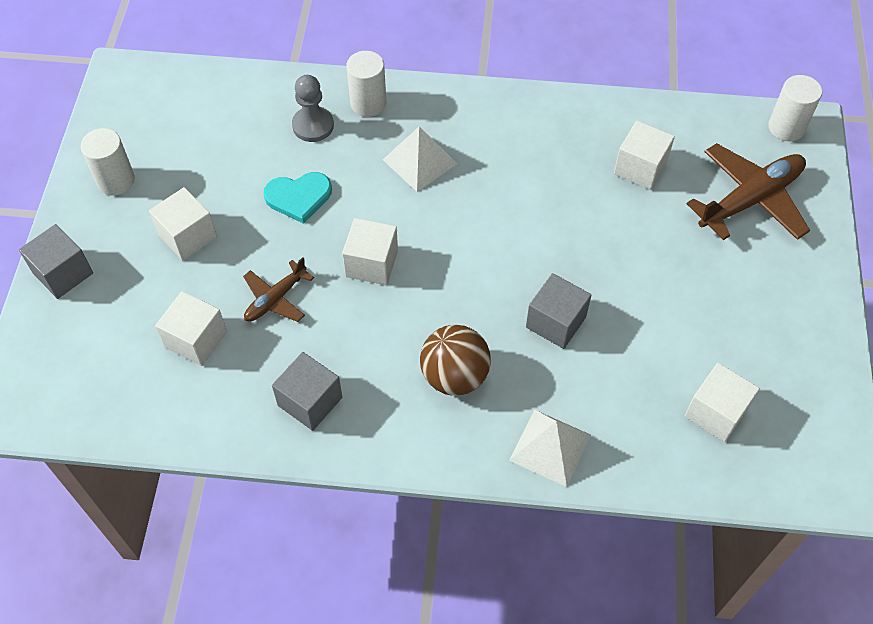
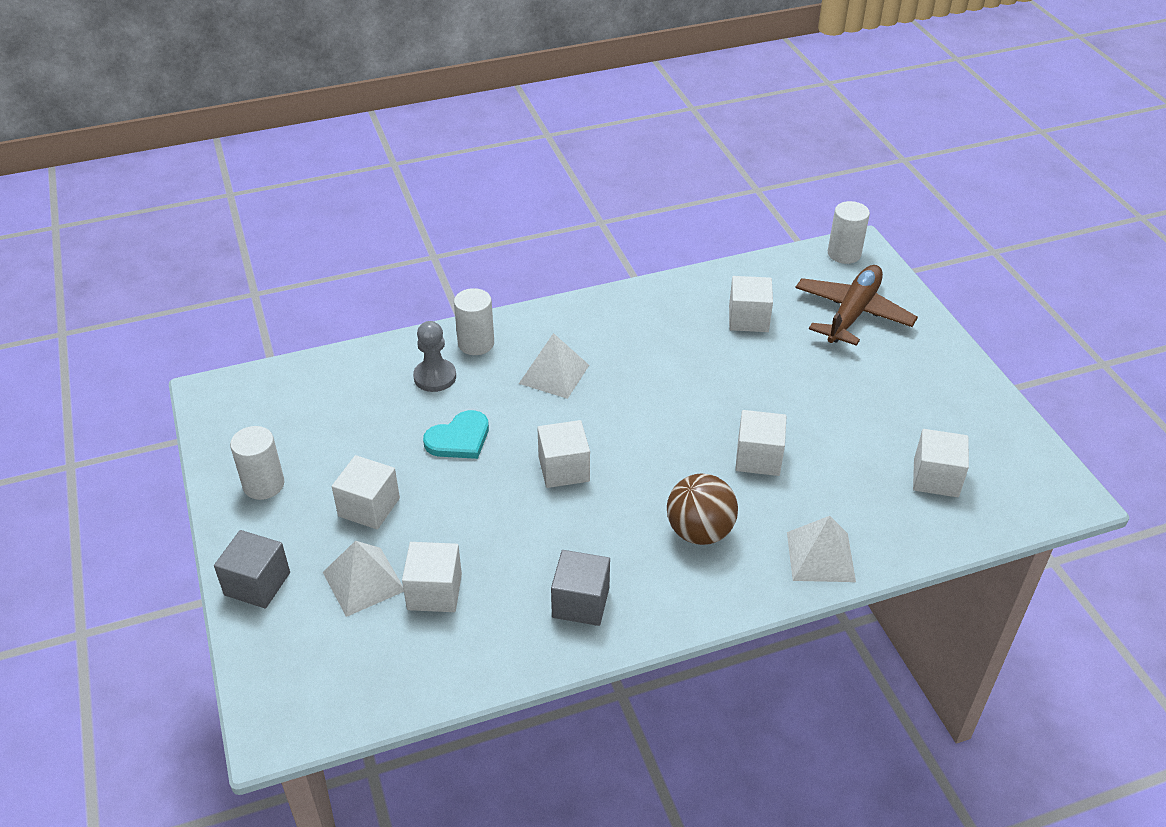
camera: 25 degrees left, 15 degrees down
(145, 305) = (363, 581): none -> white pyramid
(275, 299) = (491, 529): brown plane -> none
(556, 322) = (758, 458): grey cube -> white cube

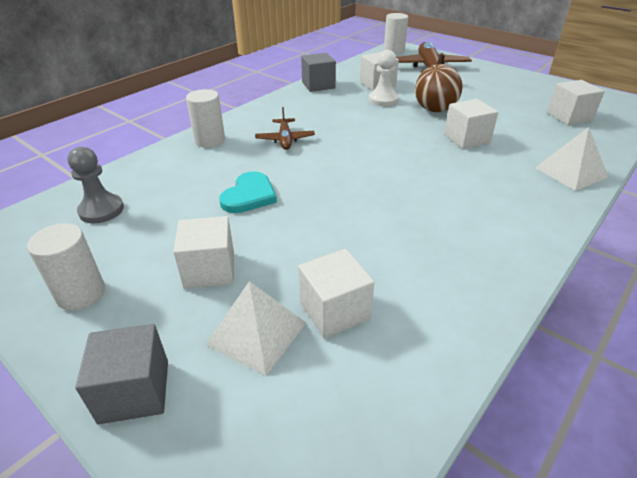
camera: 30 degrees left, 5 degrees down
(435, 377) = (194, 167): grey pawn -> grey pawn (101, 210)
(554, 374) = (285, 139): white pyramid -> brown plane
(564, 469) = (350, 186): white cube -> none
(580, 602) = (462, 263): grey cube -> grey cube (318, 85)
(699, 531) = (484, 187): brown ball -> brown ball (435, 110)
(726, 351) = (383, 100): none -> white pawn

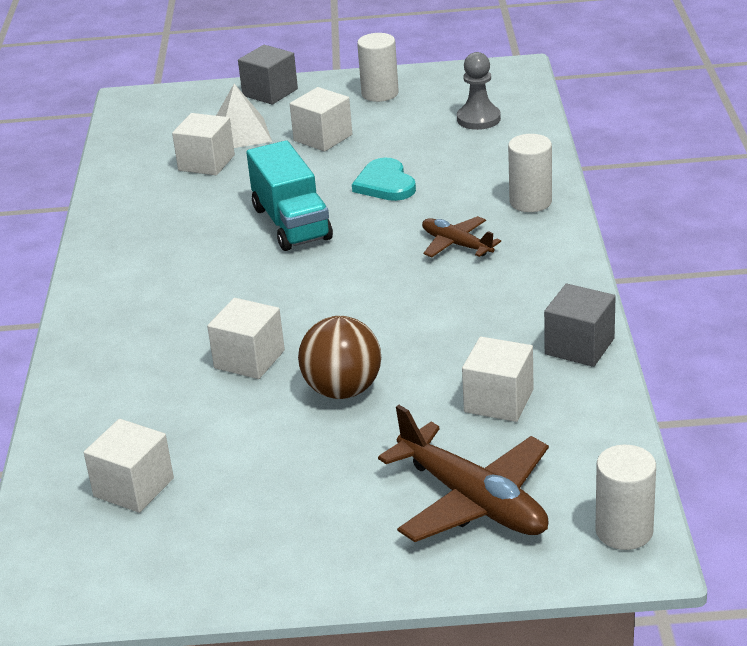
camera: 140 degrees right, 5 degrees down
(348, 201) = (291, 223): none -> turquoise truck
(383, 100) = (440, 370): white pawn -> none
(570, 172) = (90, 372): white pyramid -> none

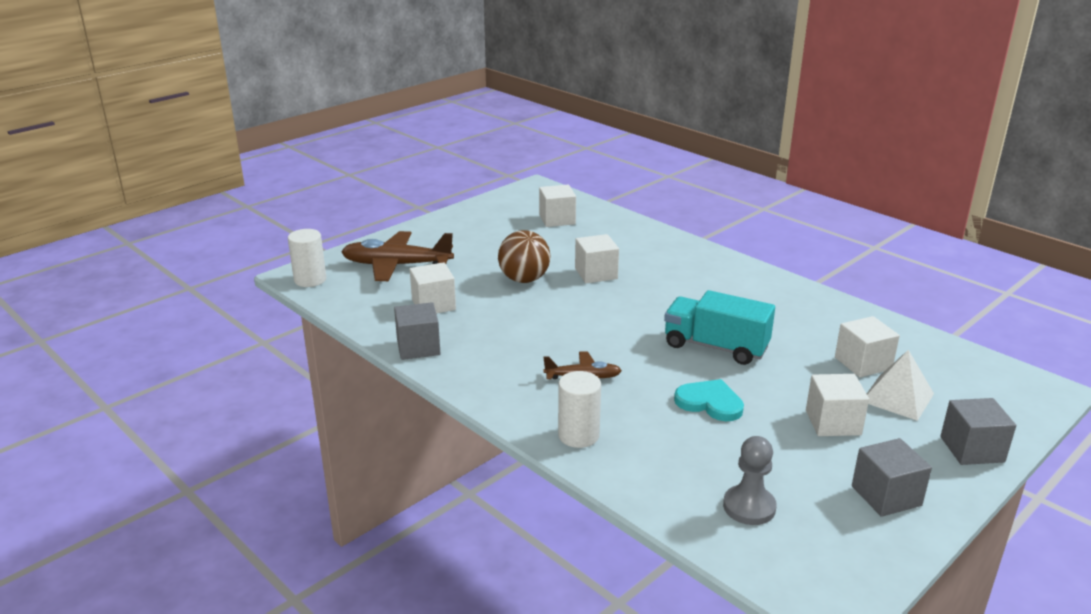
camera: 135 degrees right, 5 degrees down
(380, 93) = (886, 496): white cylinder -> grey cube

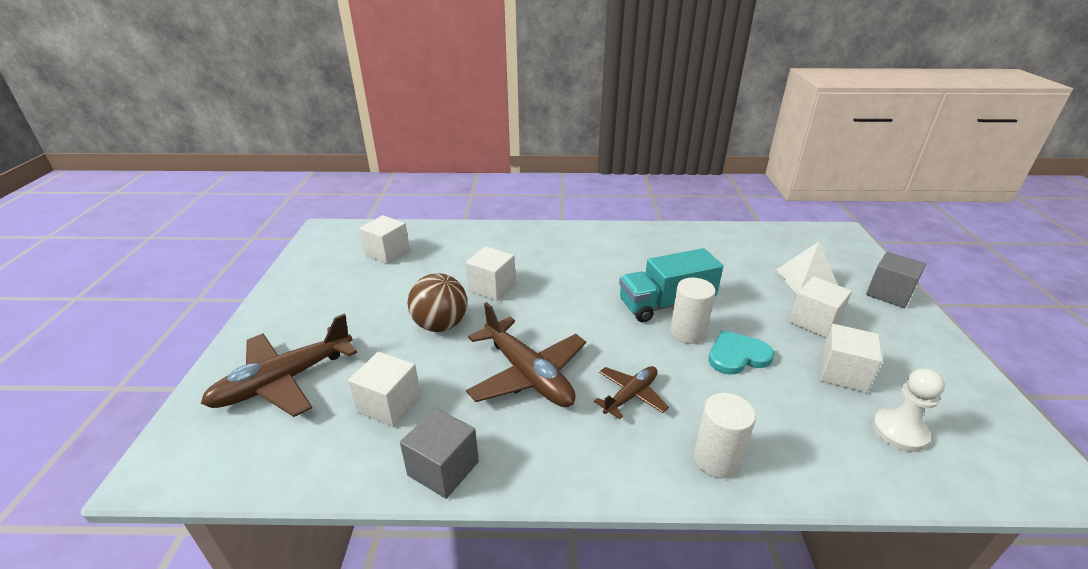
camera: 45 degrees left, 5 degrees up
(310, 280) = (186, 465): white cylinder -> white cylinder (687, 332)
(535, 333) = (528, 374): none -> brown plane
(749, 507) = (899, 431): grey pawn -> white pawn
(863, 363) = (753, 266): white cube -> white cube (842, 373)
(886, 496) = (923, 358): grey cube -> none

